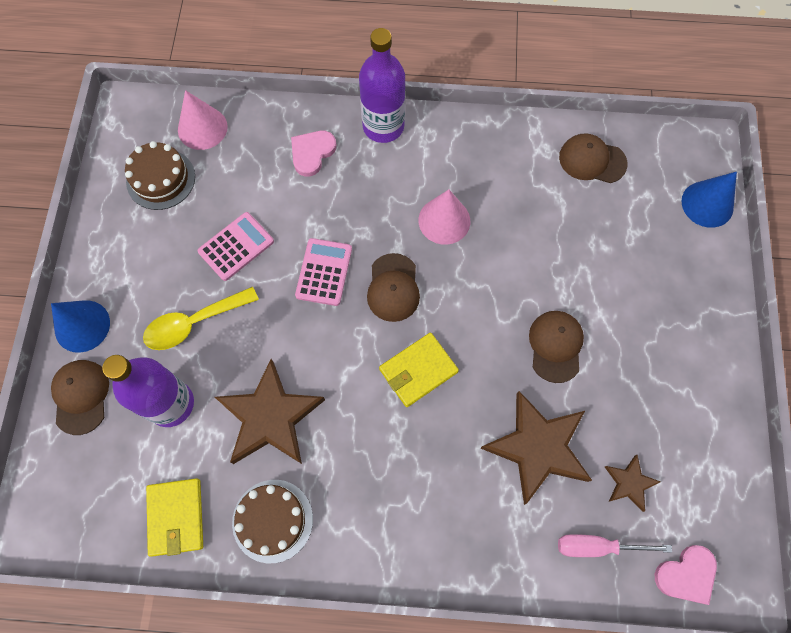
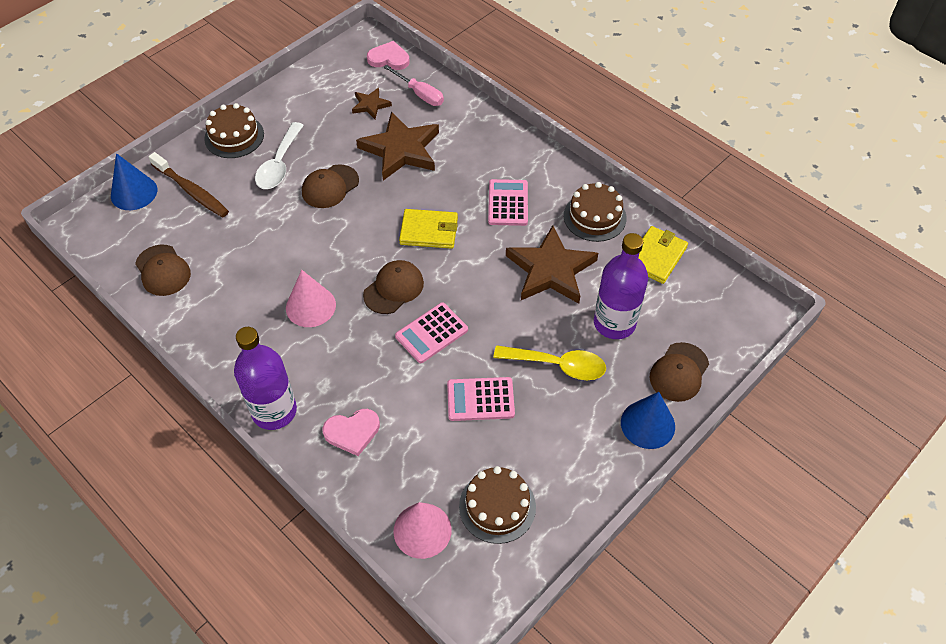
camera: 140 degrees left, 15 degrees down
(373, 466) = (508, 203): none -> pink calculator
(628, 332) = (279, 164): none -> white spoon
(665, 243) = (191, 191): none -> brown toothbrush
(705, 329) = (234, 136): none -> brown cake

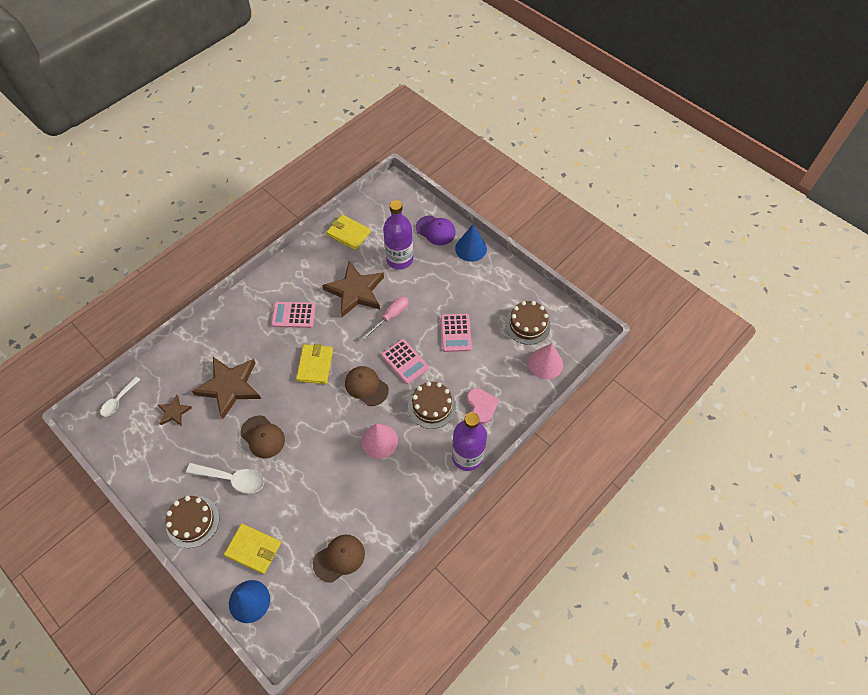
camera: 90 degrees left, 5 degrees up
(191, 191) = (253, 549): brown toothbrush -> yellow wallet
(389, 58) = (119, 400): pink heart -> white spoon
(420, 94) = (168, 375): pink screwdriver -> pink screwdriver (391, 316)
(557, 365) = (430, 291): yellow spoon -> none
(594, 217) = (312, 264): brown cake -> brown cake (432, 406)
(679, 372) = (435, 230): brown cap -> purple cap

